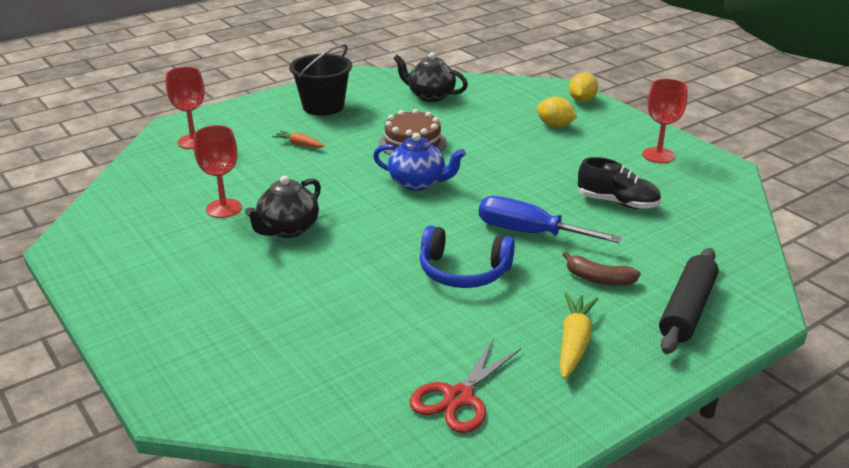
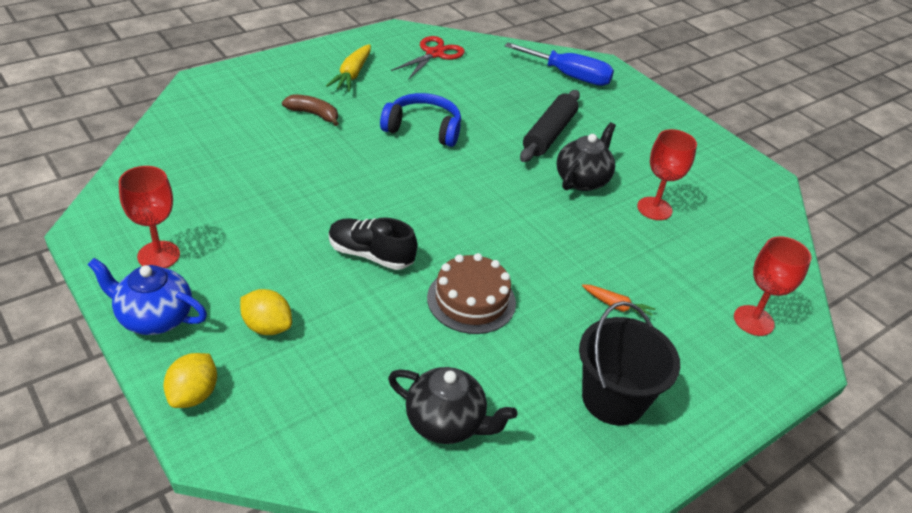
camera: 175 degrees right, 10 degrees up
(418, 183) = (462, 229): blue teapot -> blue teapot (154, 318)
(529, 233) = (357, 160): blue screwdriver -> blue screwdriver (569, 76)
(617, 202) = (253, 187): black shoe -> black shoe (370, 255)
(687, 310) = (257, 87): black rolling pin -> black rolling pin (549, 134)

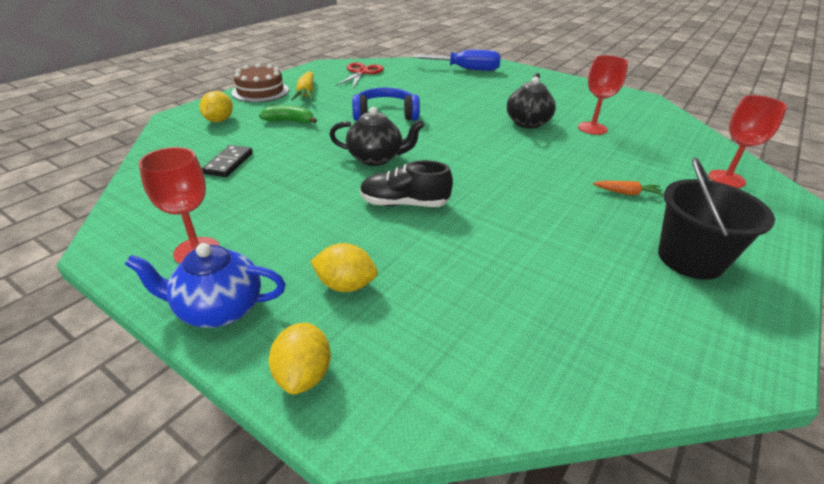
camera: 15 degrees left, 5 degrees down
(227, 159) = (229, 163): none -> black domino
(241, 96) = (219, 120): none -> yellow lemon
(313, 114) = (289, 121): brown banana -> green banana
(446, 423) = (576, 321): black teapot -> black teapot (376, 158)
(471, 300) = (514, 216): brown cake -> brown cake (260, 91)
(549, 134) = (481, 101): black rolling pin -> none

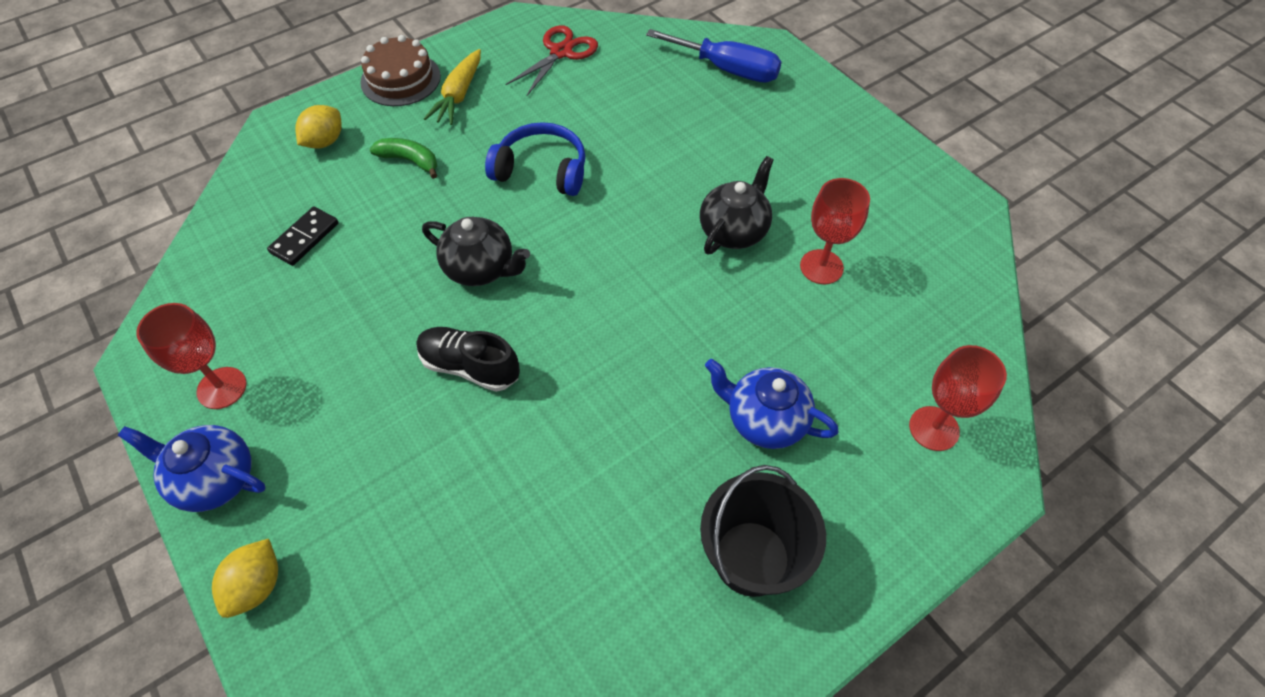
camera: 20 degrees right, 20 degrees up
(345, 285) = (344, 482): yellow lemon -> none
(627, 193) = (764, 420): orange carrot -> blue teapot

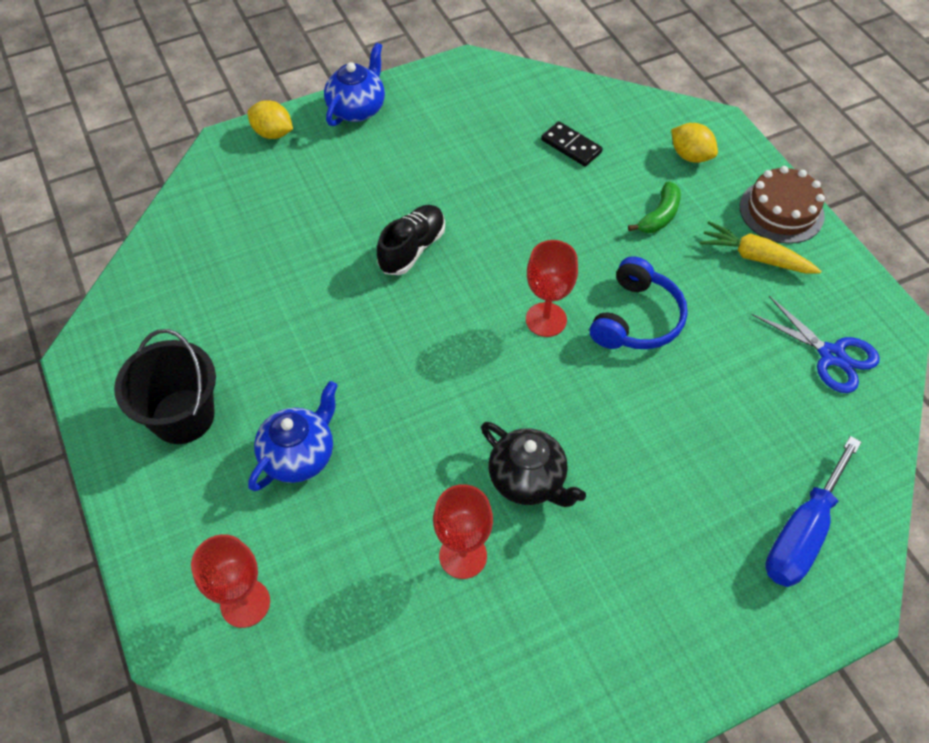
camera: 100 degrees right, 0 degrees up
(222, 388) = (431, 107): red goblet -> red goblet (546, 319)
(481, 268) = (515, 262): black teapot -> none
(561, 52) = (831, 355): red scissors -> blue scissors

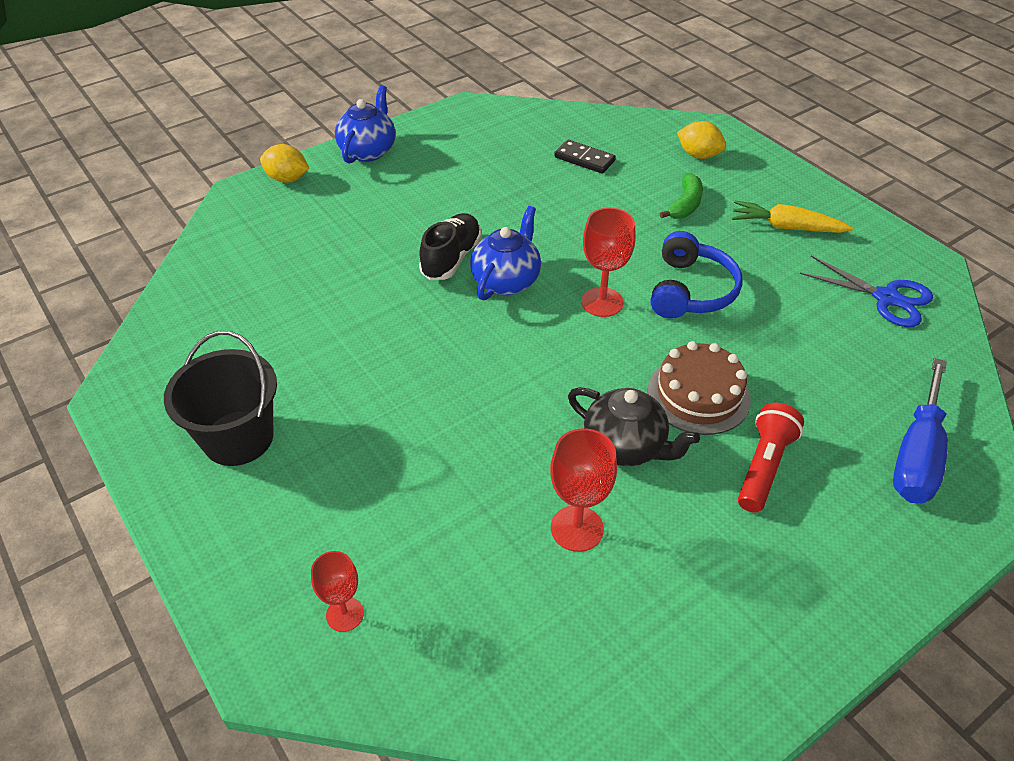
camera: 10 degrees left, 10 degrees down
(245, 603) = (345, 614): red goblet -> red goblet, size x0.66
(299, 455) = (375, 457): blue teapot -> blue teapot (506, 280)
(651, 521) = (764, 466): none -> red flashlight
(781, 211) = (797, 188): brown cake -> brown cake (698, 395)

